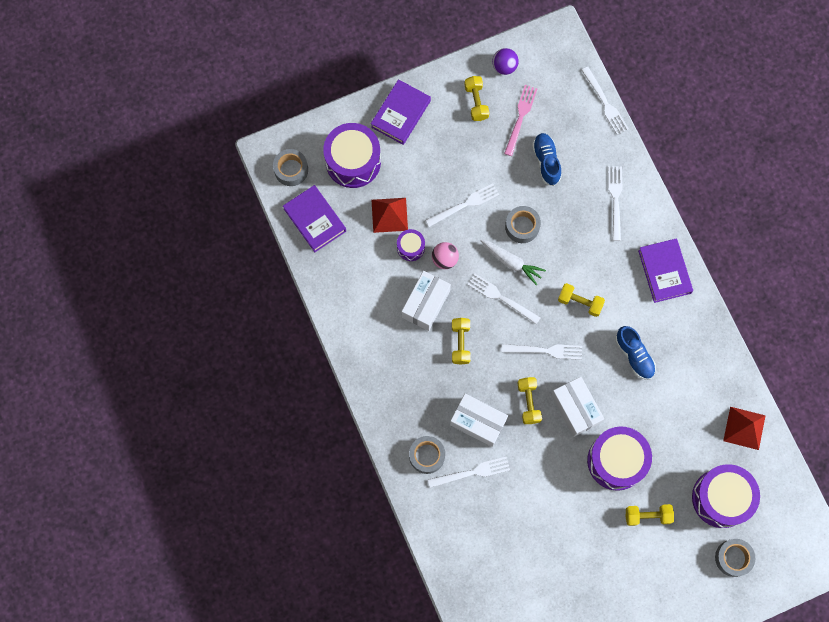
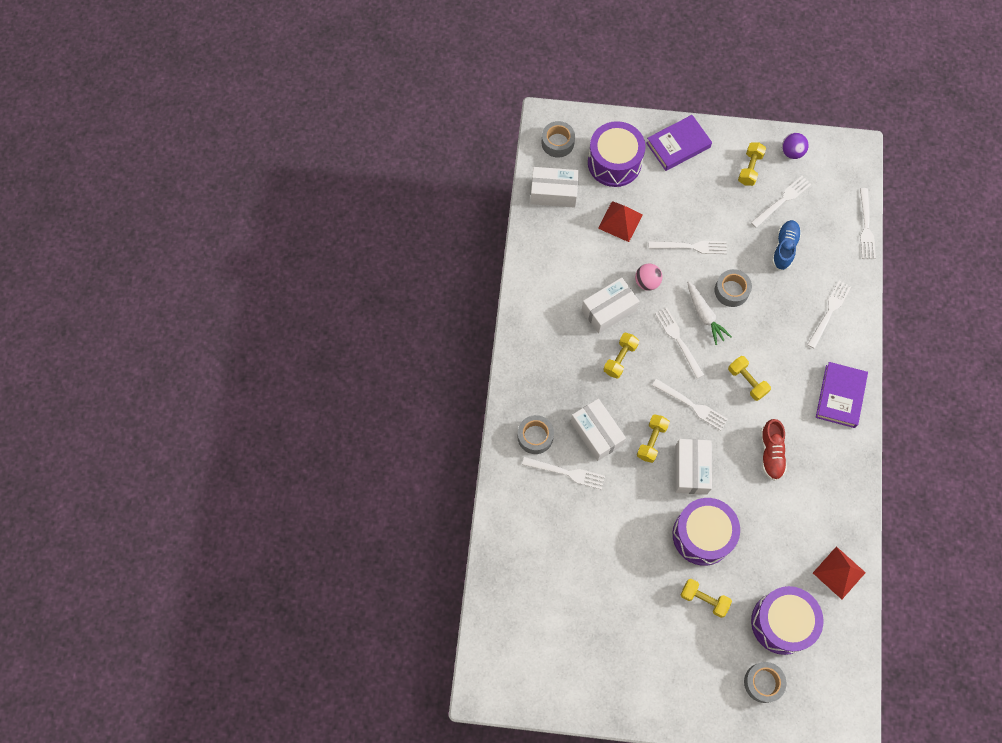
camera: 30 degrees right, 5 degrees down
(315, 220) = (554, 192): purple book -> white box
(410, 247) = (623, 257): purple drum -> none
(520, 117) = (782, 200): pink fork -> white fork
(634, 355) = (771, 453): blue shoe -> red shoe

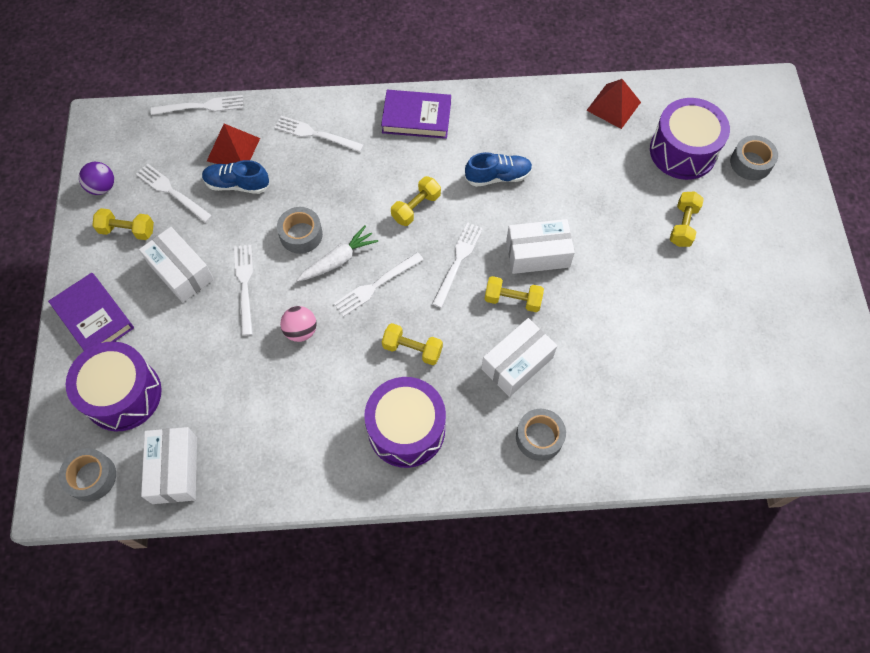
camera: 100 degrees left, 5 degrees down
(566, 473) = (577, 391): white fork -> none
(609, 310) = (346, 372): white box -> white box (181, 272)
(620, 221) = (214, 375): red pyramid -> red pyramid (233, 149)
(702, 535) = (611, 234): purple drum -> purple drum (406, 429)
(771, 453) = (498, 176): red shoe -> blue shoe

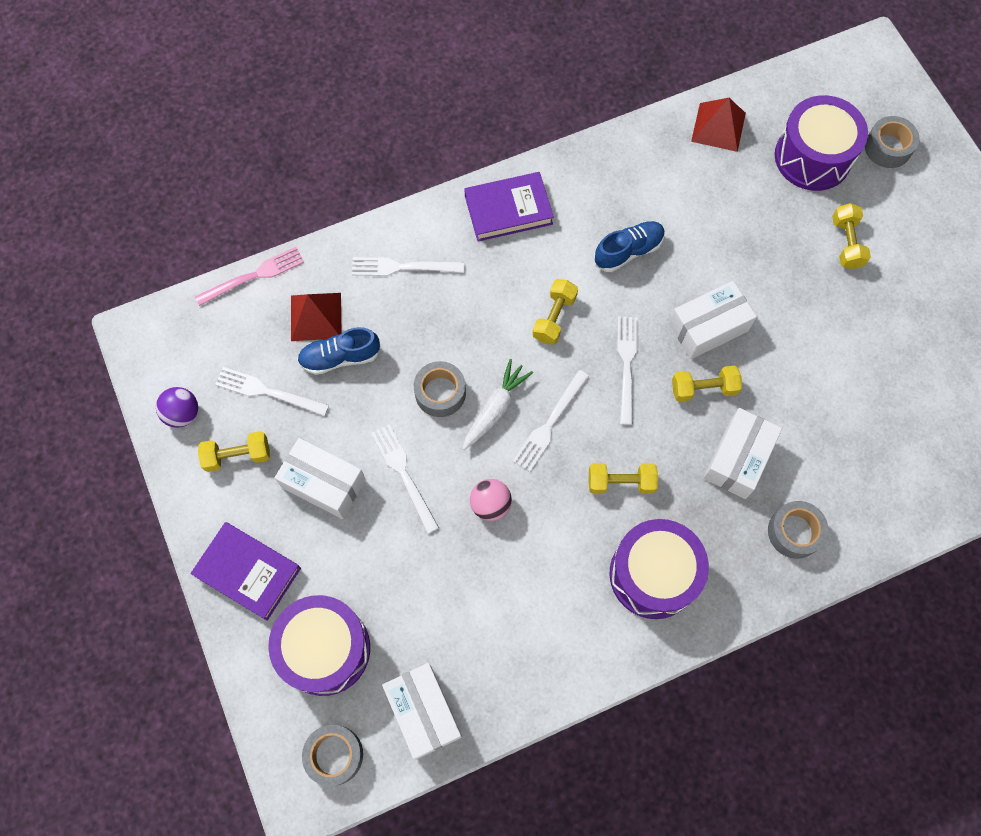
camera: 20 degrees left, 5 degrees up
(202, 106) = (254, 276): white fork -> pink fork

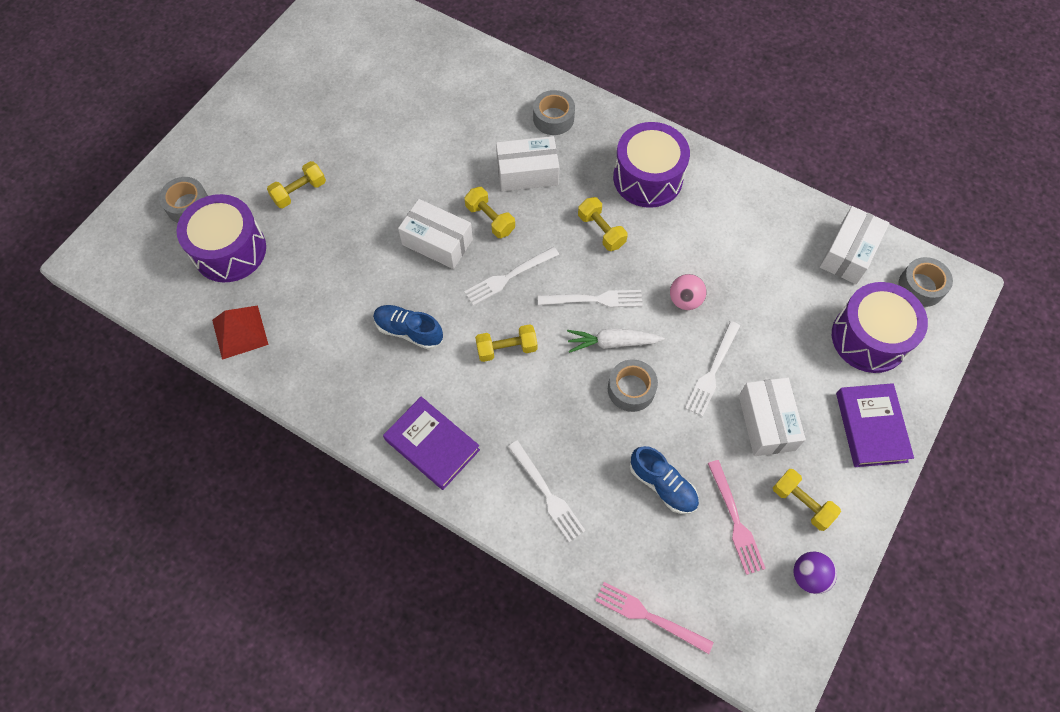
camera: 125 degrees left, 5 degrees down
(267, 392) = (735, 521): white fork -> pink fork
(316, 316) = (644, 532): red pyramid -> none

